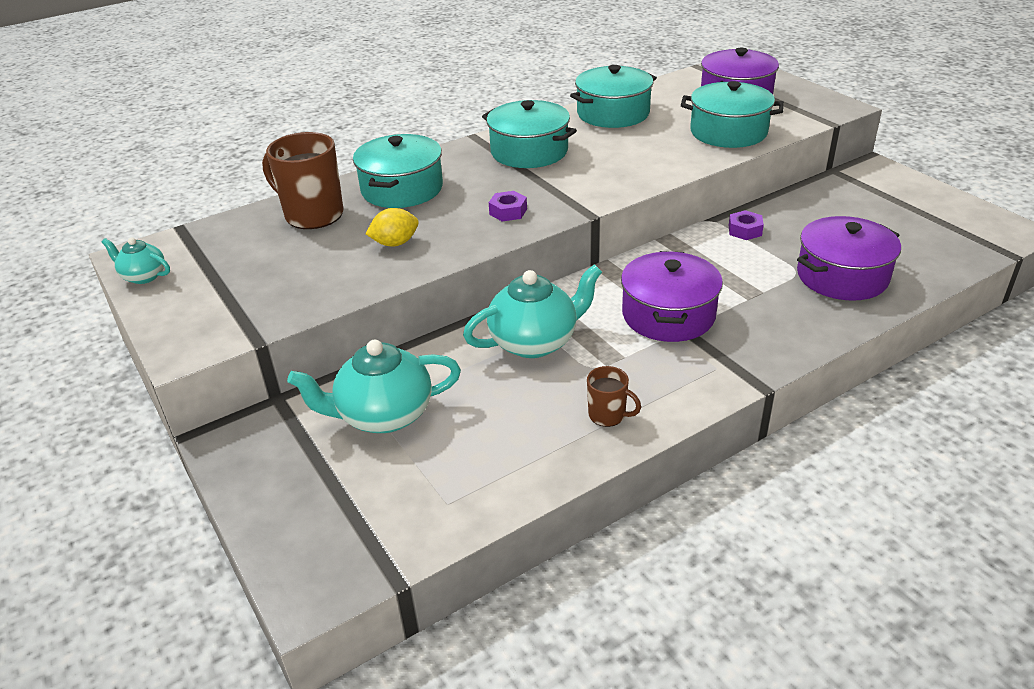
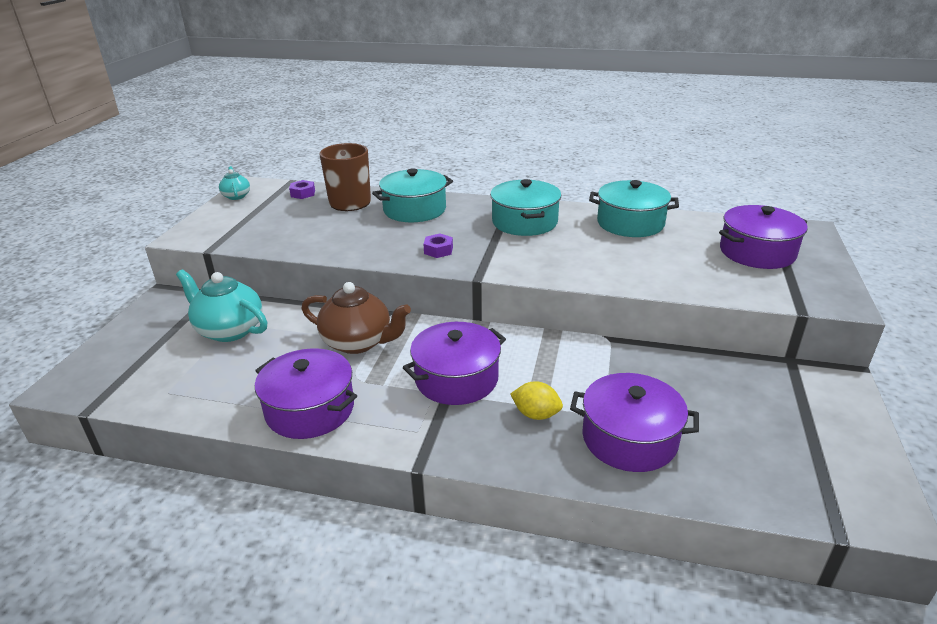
camera: 45 degrees right, 5 degrees down
(395, 243) = (352, 236): yellow lemon -> yellow lemon (536, 414)
(535, 342) = (358, 342): turquoise teapot -> brown teapot
(608, 415) = (310, 409): brown mug -> purple pot
(728, 132) = (691, 274): turquoise pot -> none
(744, 230) = (619, 360): purple nut -> purple nut (303, 193)

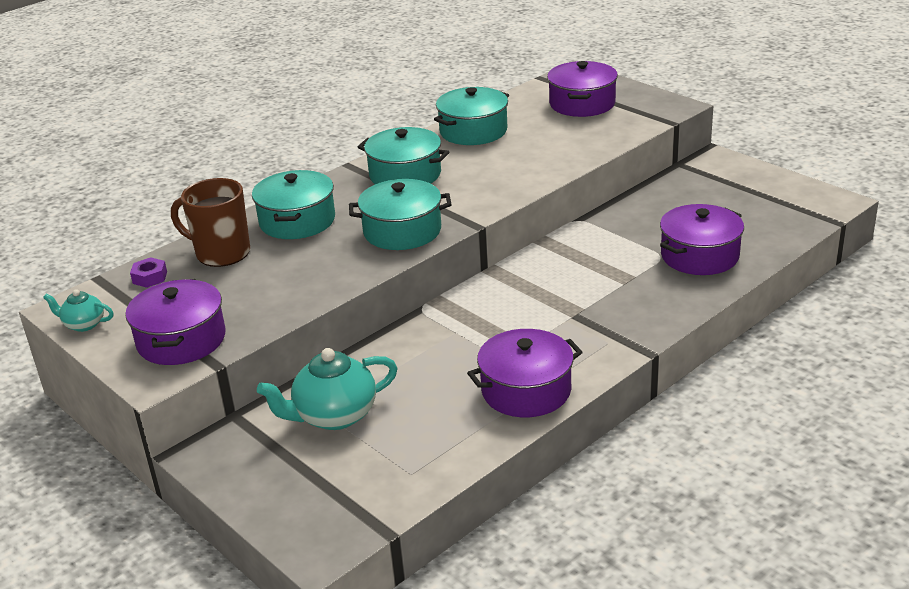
camera: 55 degrees left, 0 degrees up
(358, 342) = (448, 341): brown teapot -> none
(438, 250) = (402, 231): purple nut -> turquoise pot
(456, 379) = (559, 305): purple pot -> purple pot (181, 340)
(536, 414) = (639, 283): yellow lemon -> none

